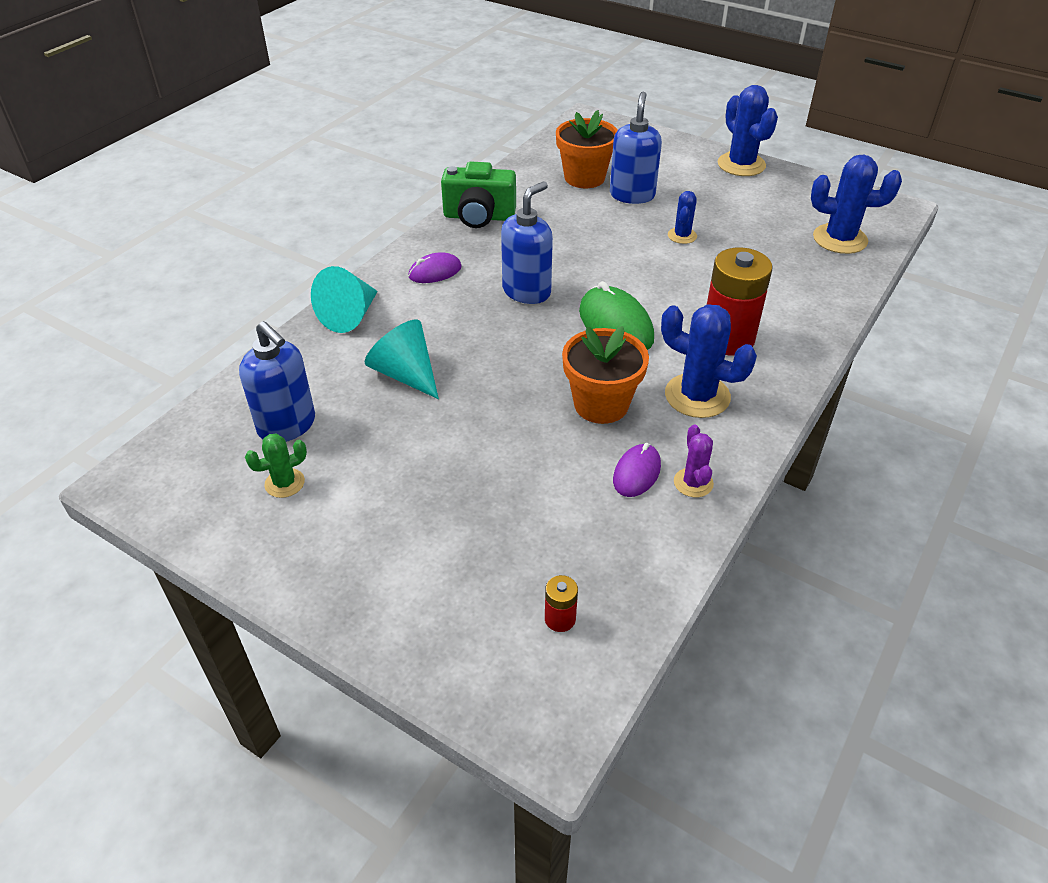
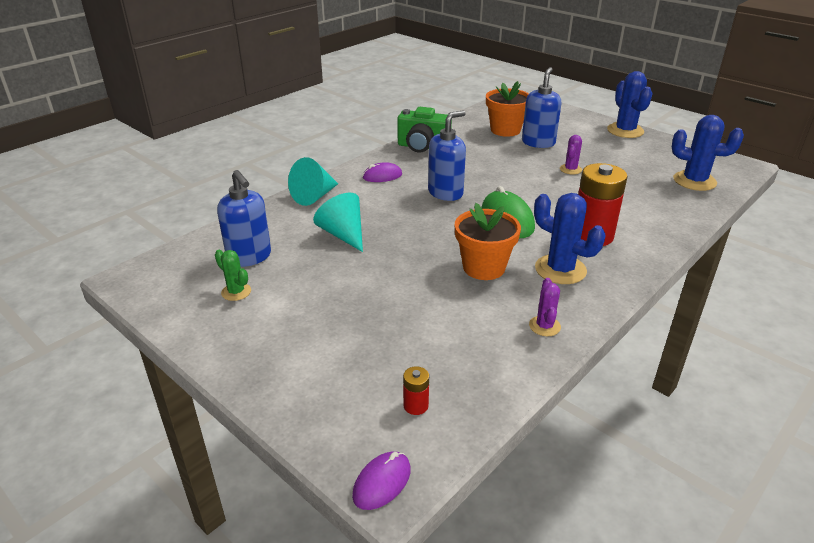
camera: 10 degrees right, 10 degrees down
(284, 483) = (236, 292): green cactus -> green cactus turned 60 degrees clockwise
(636, 473) = (501, 315): purple mouse -> purple mouse (382, 482)
(682, 236) = (570, 169): blue cactus -> purple cactus

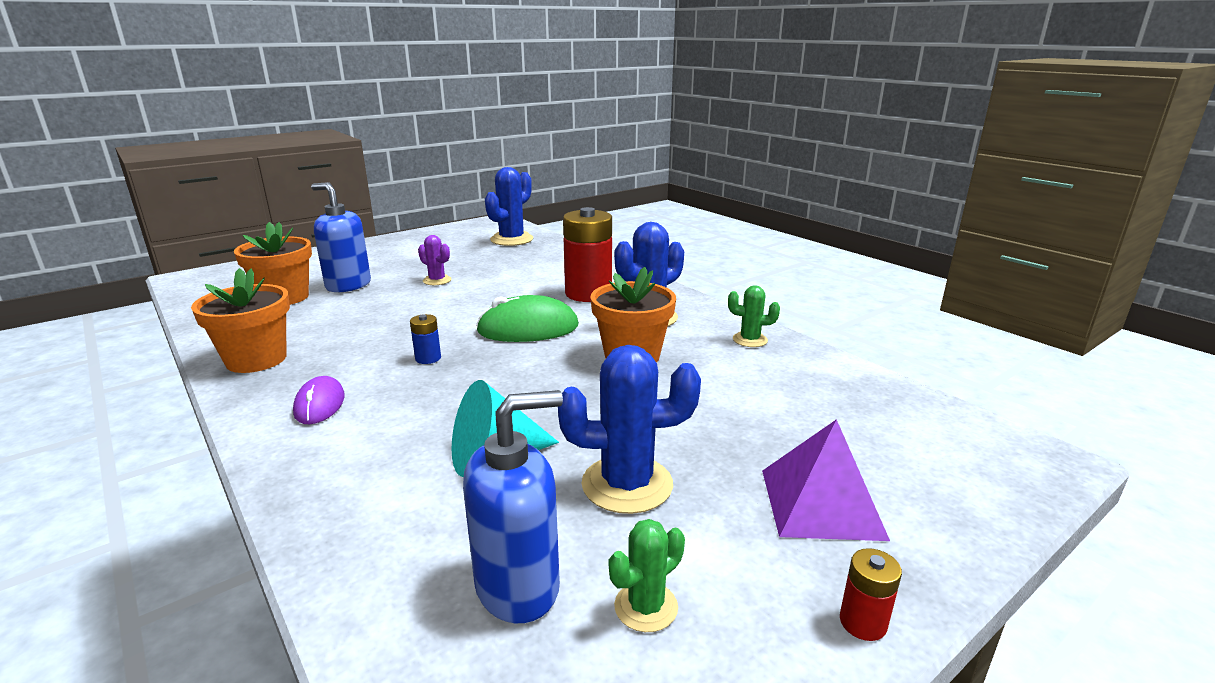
camera: 80 degrees left, 10 degrees down
(314, 196) = (326, 486): turquoise cone -> none
(316, 352) = (821, 503): none -> purple pyramid
(382, 482) = (1039, 462): purple mouse -> none
(415, 405) = (904, 429): red battery -> red battery (863, 622)
(423, 147) = (256, 359): green camera -> orange flower pot
(445, 193) = (428, 358): blue soap dispenser -> blue battery
(544, 326) = (750, 340): purple cactus -> green cactus
(625, 131) = (375, 244): blue cactus -> blue cactus (627, 484)

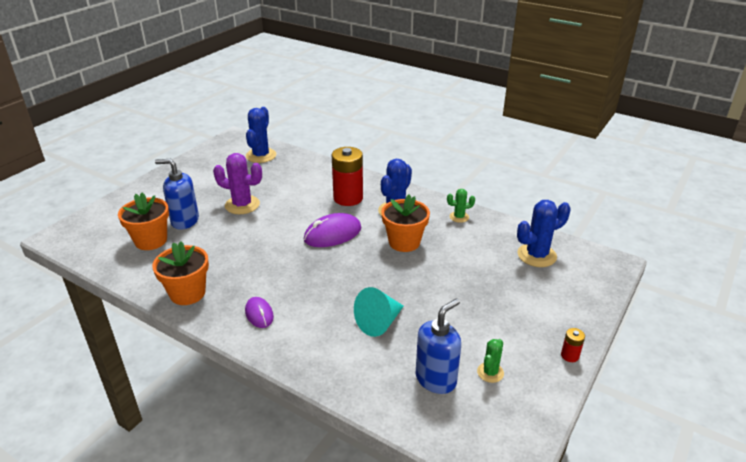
camera: 20 degrees left, 10 degrees up
(428, 358) = (292, 269): blue battery -> none
(437, 280) = (242, 205): purple cactus -> purple cactus, size x1.82
(528, 329) = (332, 234): green mouse -> purple mouse
(627, 484) = (449, 320): blue cactus -> blue cactus (536, 255)
(821, 503) = (535, 308): purple pyramid -> none

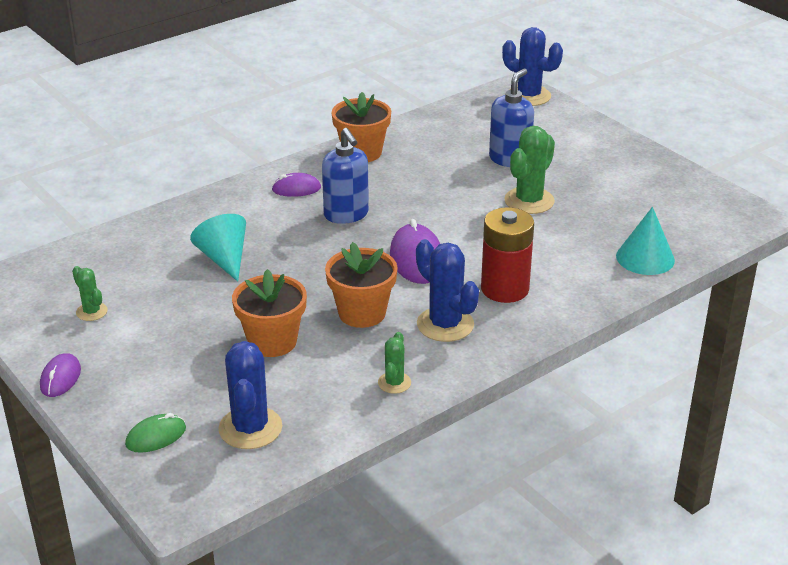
camera: 110 degrees right, 0 degrees up
(151, 240) = (477, 137): orange flower pot -> orange flower pot (272, 342)
(242, 205) = (529, 201): purple cactus -> green cactus
(261, 155) = (675, 231): blue cactus -> blue cactus (529, 96)
(293, 161) = (645, 258): none -> turquoise cone
(436, 379) = (115, 275): blue soap dispenser -> blue soap dispenser (346, 215)
(570, 355) = (60, 378): red battery -> purple mouse
(576, 288) = (156, 436): none -> green mouse

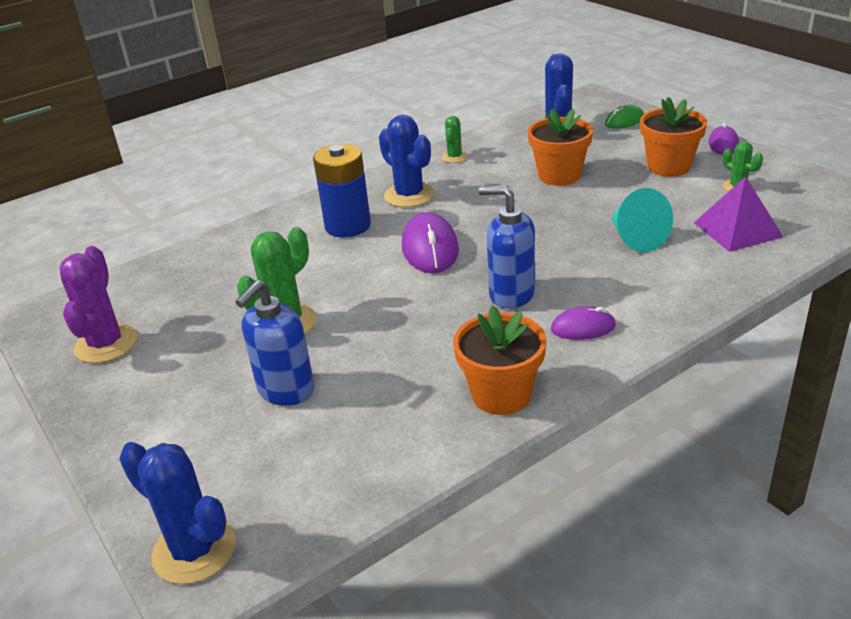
camera: 175 degrees left, 0 degrees up
(128, 262) = (737, 229): none -> purple pyramid
(346, 215) = (511, 294): blue soap dispenser -> blue soap dispenser turned 45 degrees counterclockwise
(362, 313) = (484, 199): orange flower pot -> orange flower pot (669, 166)
(504, 289) = (347, 226): red battery -> blue battery
(645, 258) = (194, 261): turquoise cone -> none
(669, 192) = (106, 344): none -> purple cactus

